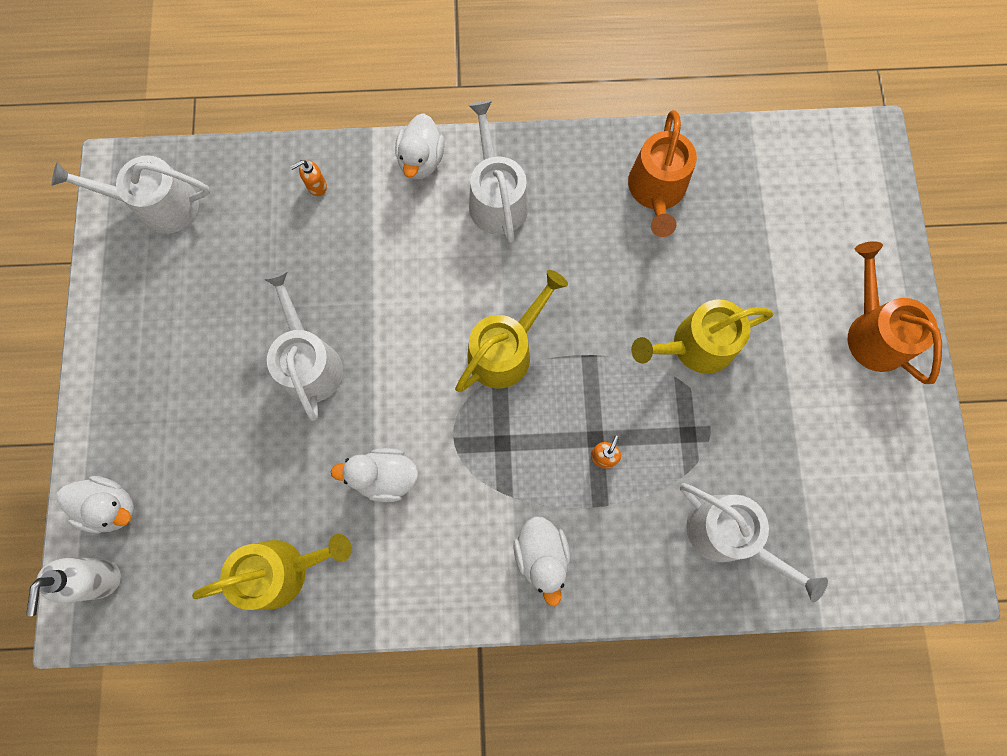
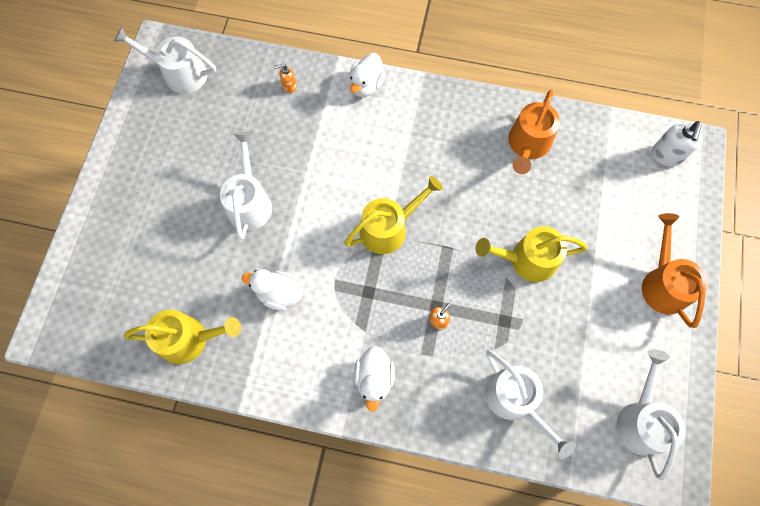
camera: 15 degrees right, 5 degrees down
(98, 578) = (64, 310): white soap dispenser -> white soap dispenser (666, 156)
(111, 507) = (88, 265): white duck -> none
(496, 198) = (411, 123): white watering can -> white watering can (641, 420)

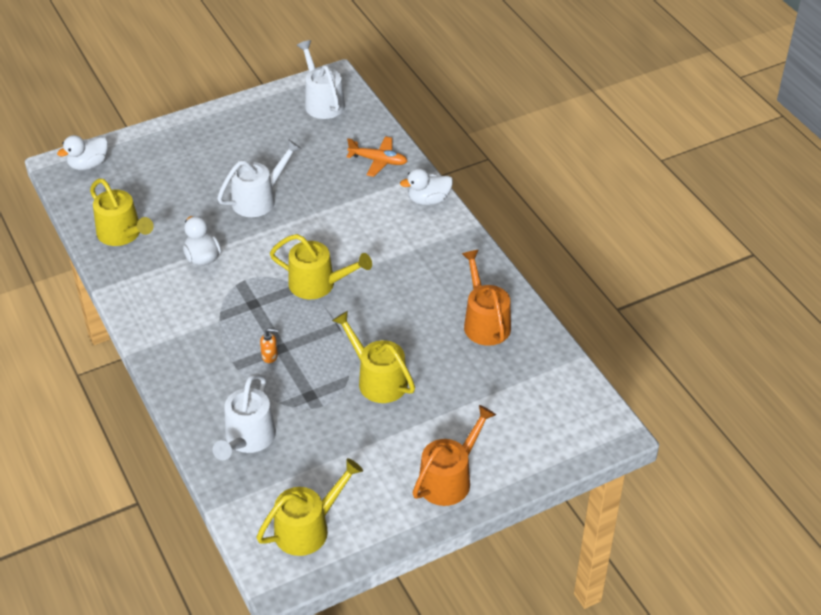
camera: 50 degrees right, 25 degrees down
(289, 86) = (378, 161): orange soap dispenser -> orange plane
(374, 378) = (187, 347): white duck -> white duck (88, 165)
(527, 145) = (485, 322): orange watering can -> orange watering can turned 90 degrees clockwise
(641, 420) = (307, 528): white watering can -> yellow watering can
(666, 156) = (579, 417): white soap dispenser -> none

